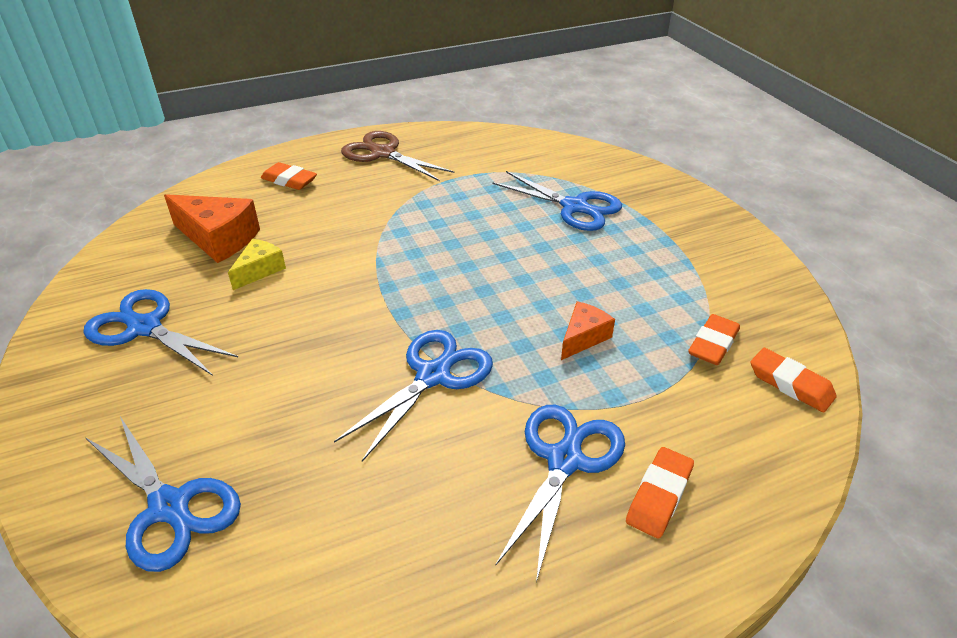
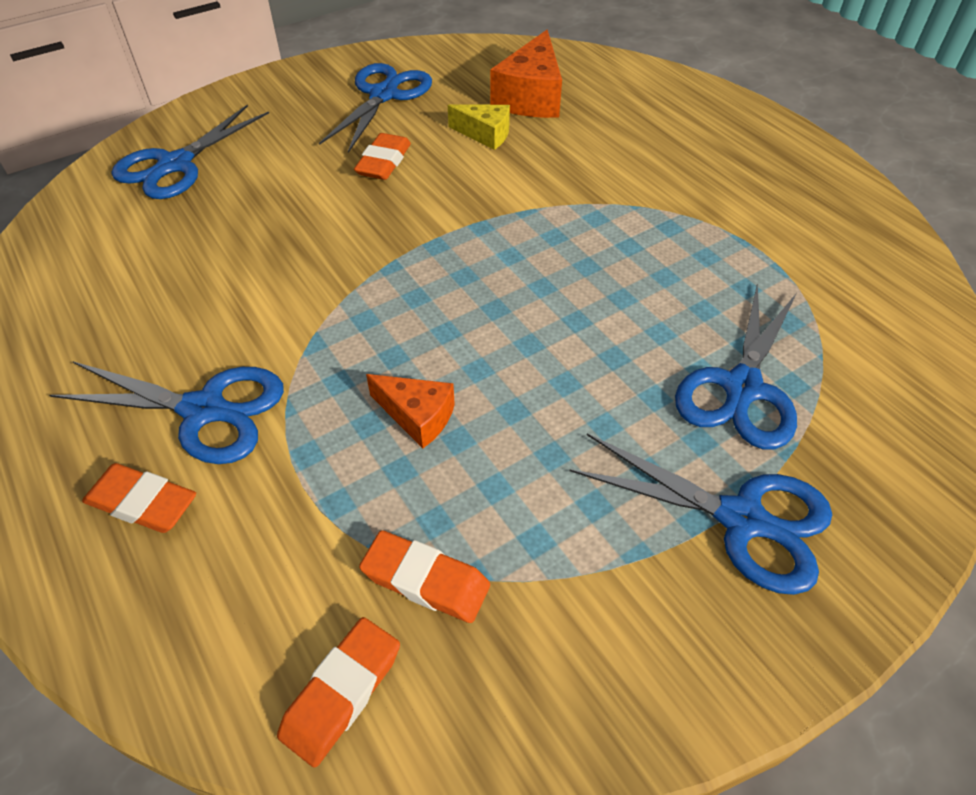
camera: 80 degrees right, 10 degrees up
(289, 180) = (666, 114): orange eraser -> orange eraser (384, 162)
(383, 153) = (776, 170): brown scissors -> none
(433, 376) = (333, 286): blue scissors -> blue scissors (741, 519)

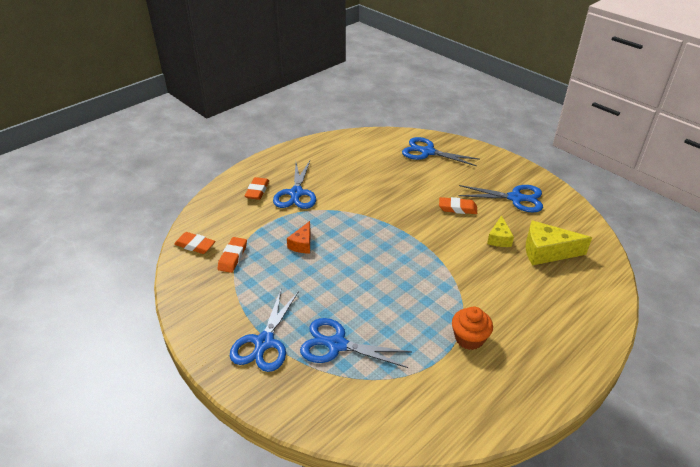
camera: 80 degrees right, 10 degrees down
(531, 97) = (546, 252): orange cheese -> yellow cheese
(720, 214) = (469, 338): none -> orange cupcake

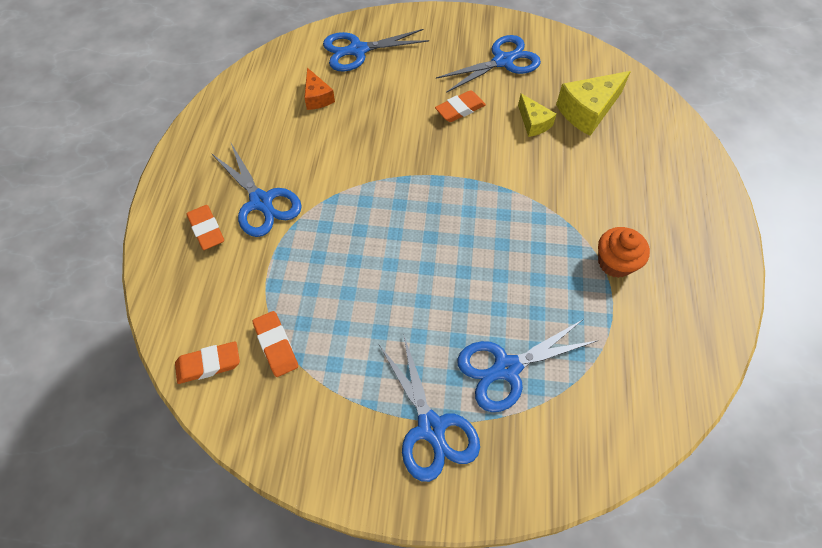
camera: 40 degrees left, 20 degrees up
(302, 244) = (341, 268): orange cheese -> orange cheese (317, 97)

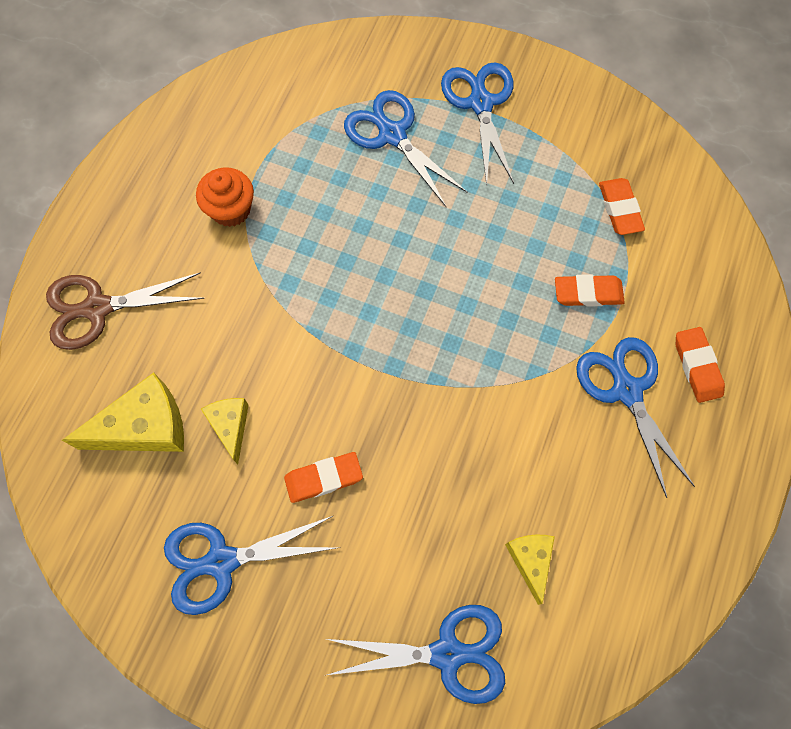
camera: 165 degrees left, 10 degrees up
(209, 364) = (690, 207): orange eraser -> orange eraser (588, 293)
(317, 97) = (530, 560): orange cheese -> yellow cheese
(507, 368) = (392, 135): blue scissors -> blue scissors turned 120 degrees counterclockwise
(667, 169) = (98, 308): none -> brown scissors

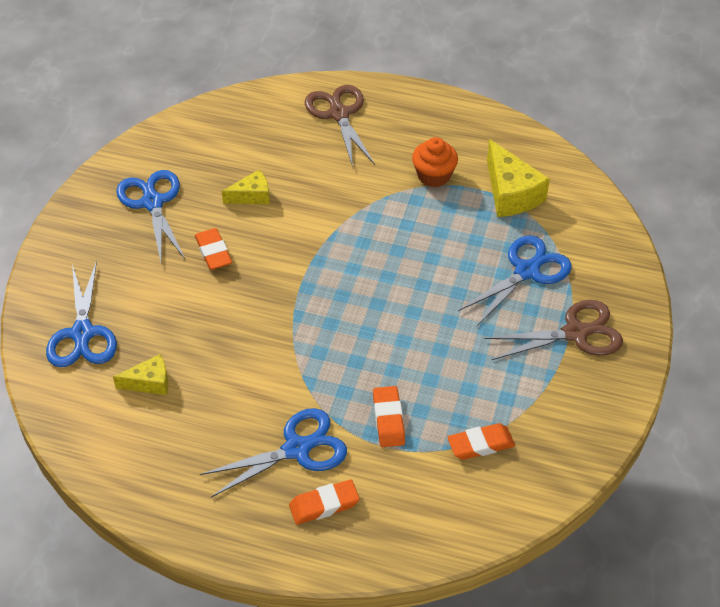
camera: 85 degrees right, 20 degrees down
(145, 427) = (249, 151): yellow cheese -> yellow cheese (510, 193)
(480, 103) = (575, 333): blue scissors -> brown scissors

